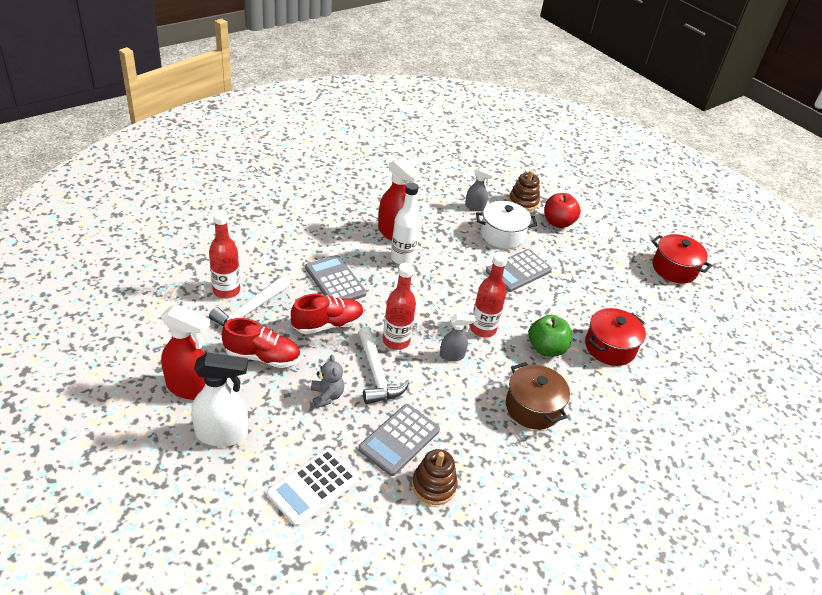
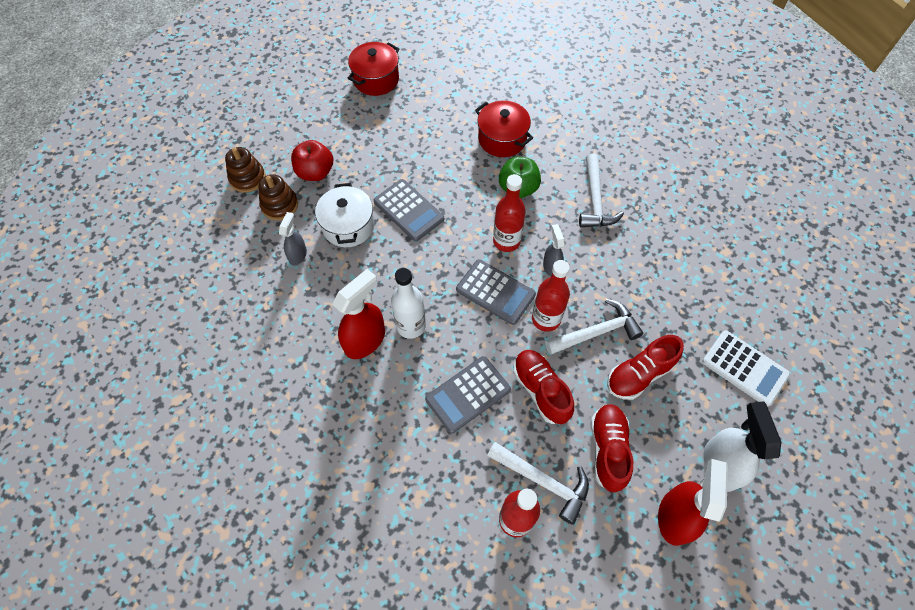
camera: 90 degrees left, 20 degrees up
(326, 396) = (639, 374): grey teddy bear -> red shoe
(399, 440) = (668, 304): grey calculator -> grey calculator (495, 292)
(434, 485) = (706, 272): brown stacking toy -> brown stacking toy (247, 178)
(532, 407) = (595, 200): brown pot -> white hammer

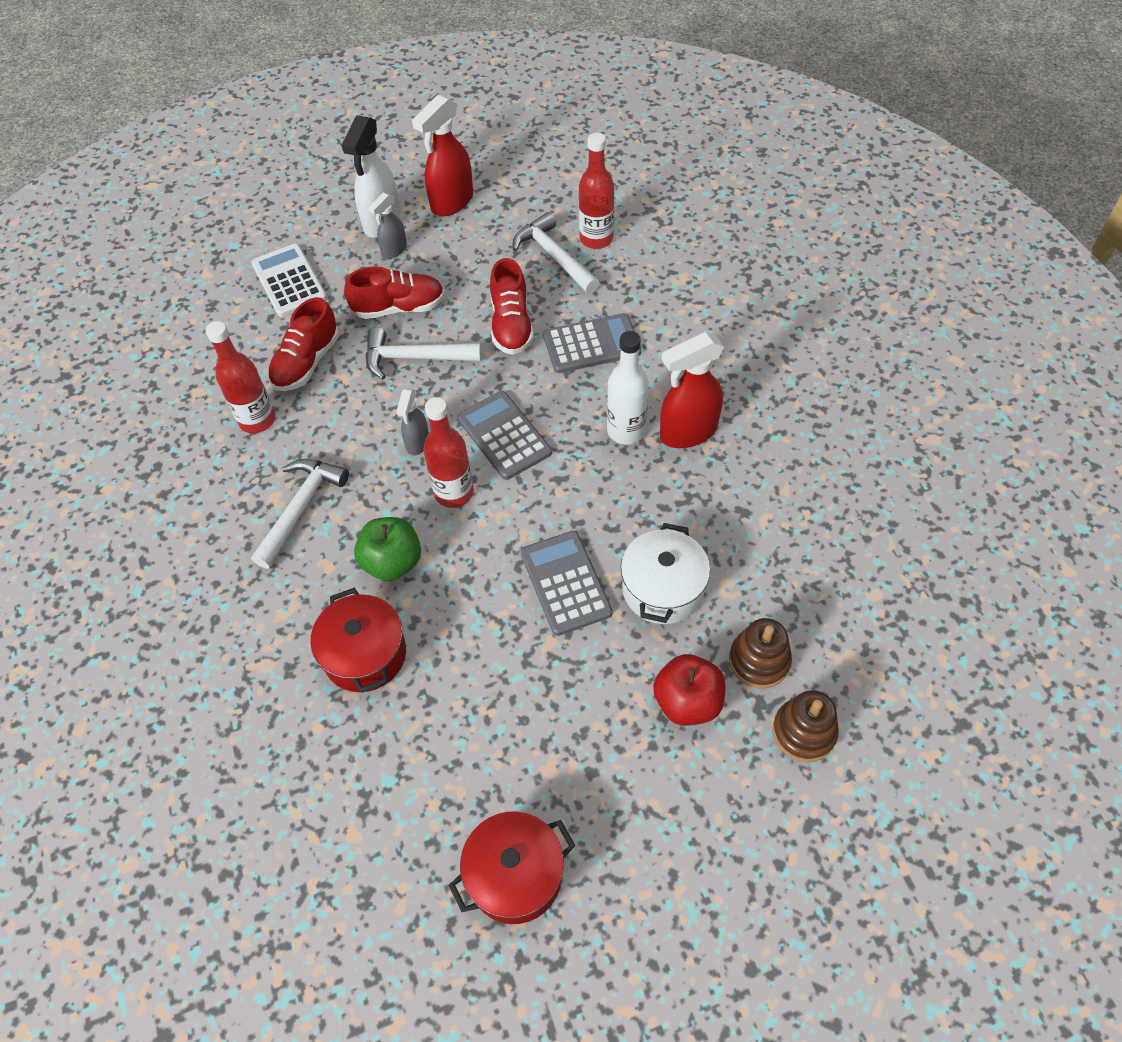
camera: 155 degrees left, 5 degrees down
(298, 255) = (747, 569): grey spray bottle -> grey spray bottle (394, 250)
(546, 319) = (462, 388): red bottle -> red bottle (257, 420)
(608, 449) = (476, 261): red shoe -> red shoe (307, 362)

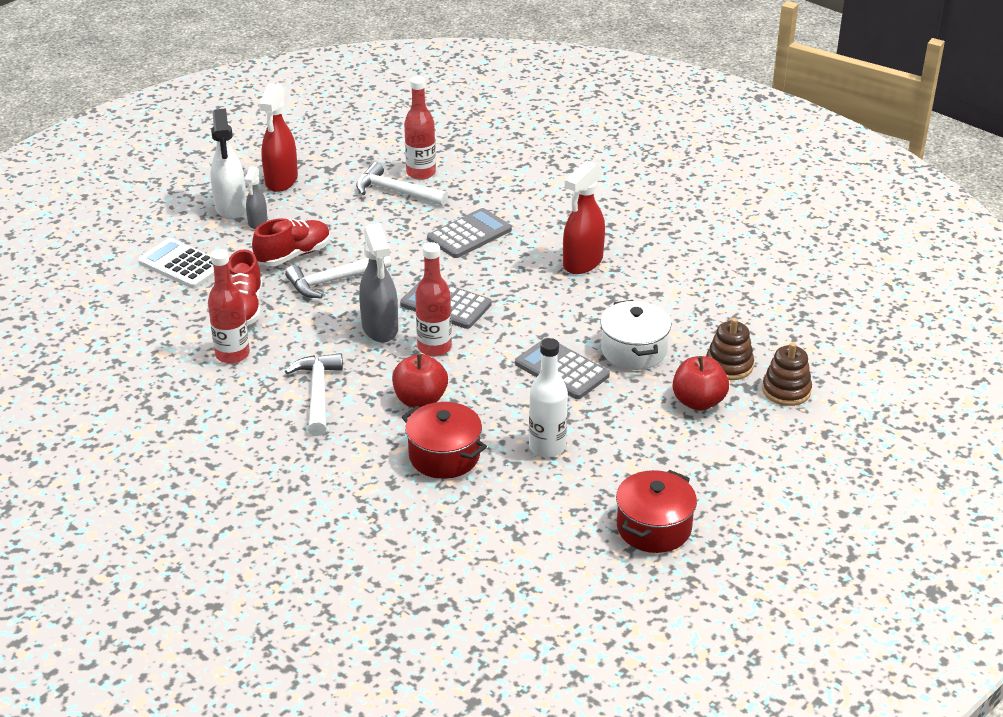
camera: 30 degrees left, 20 degrees down
(392, 562) = (420, 400): green apple -> red apple
(417, 443) = (380, 328): grey spray bottle -> grey spray bottle, size x1.76
(511, 325) = (396, 240): red shoe -> none
(626, 431) = (536, 275): white bottle -> white bottle (547, 447)

